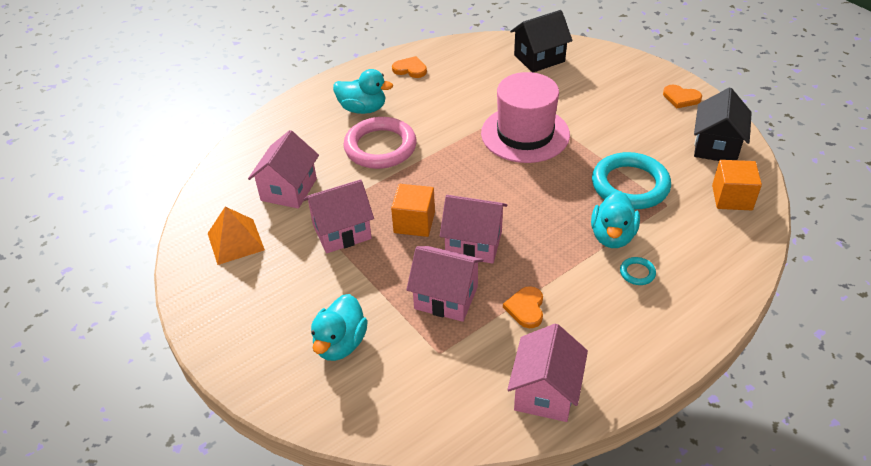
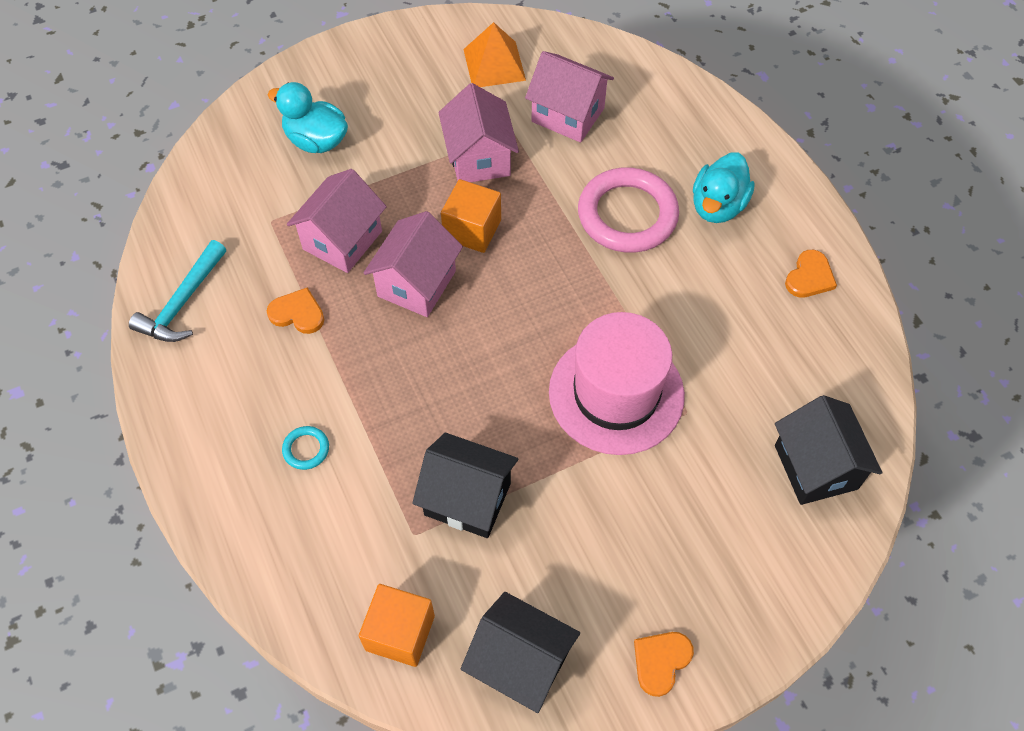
camera: 100 degrees right, 15 degrees up
(545, 392) = (182, 303): pink house -> turquoise hammer
(612, 236) = (377, 442): turquoise duck -> none
(630, 185) = (467, 499): turquoise ring -> black house

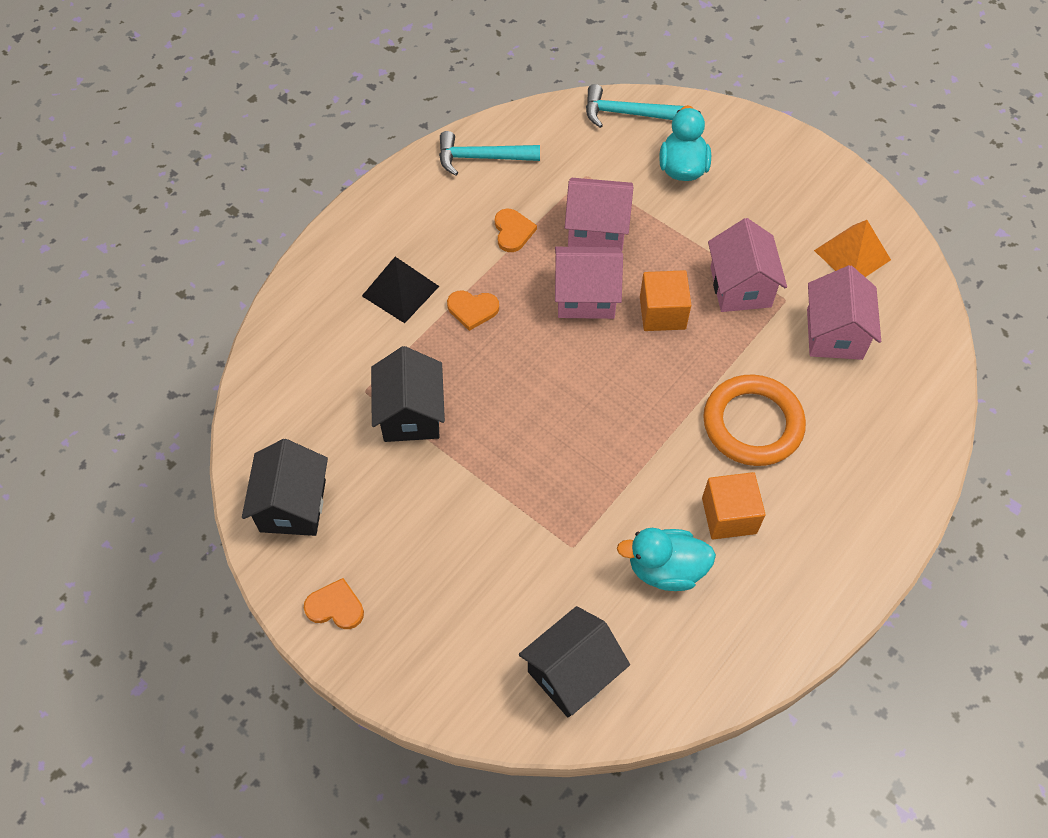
camera: 65 degrees right, 0 degrees up
(218, 155) = (626, 113): none -> turquoise hammer
(306, 449) = (400, 291): turquoise ring -> black pyramid
(400, 633) = (283, 415): orange cube -> orange cube (729, 515)
(479, 158) = (740, 287): pink house -> pink house turned 60 degrees counterclockwise
(616, 393) = (561, 484): pink hat -> none
(627, 215) = (752, 424): pink ring -> orange ring
(717, 206) = (811, 495): turquoise duck -> turquoise duck (665, 569)
(809, 277) = (778, 603): orange heart -> orange heart (472, 309)

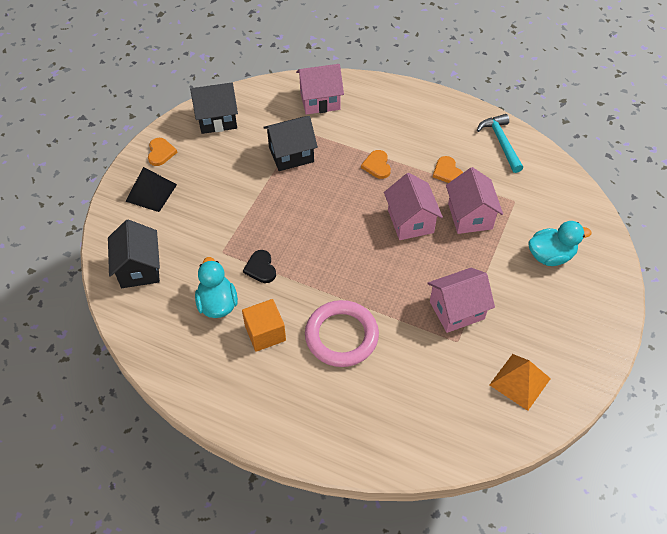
camera: 75 degrees right, 5 degrees down
(400, 291) = (377, 128): black pyramid -> black pyramid (151, 192)
(513, 231) = (447, 172): orange heart -> orange heart turned 90 degrees clockwise
(572, 673) = (139, 268): black house -> black house turned 45 degrees clockwise
(616, 499) = (261, 268): none -> black heart
(626, 113) = (584, 212): turquoise hammer -> none
(662, 313) = (414, 267): orange cube -> none
(752, 424) = (341, 336): orange ring -> pink ring
(834, 334) = (438, 378): pink house -> pink house (320, 101)

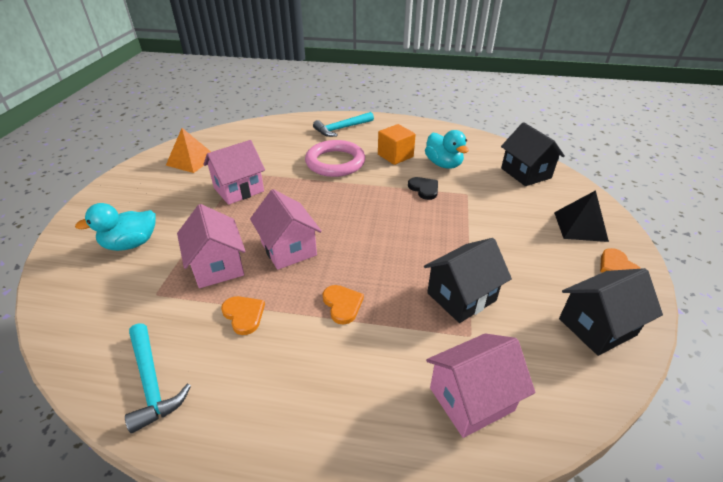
camera: 165 degrees right, 15 degrees down
(313, 415) = (341, 129): none -> turquoise hammer

